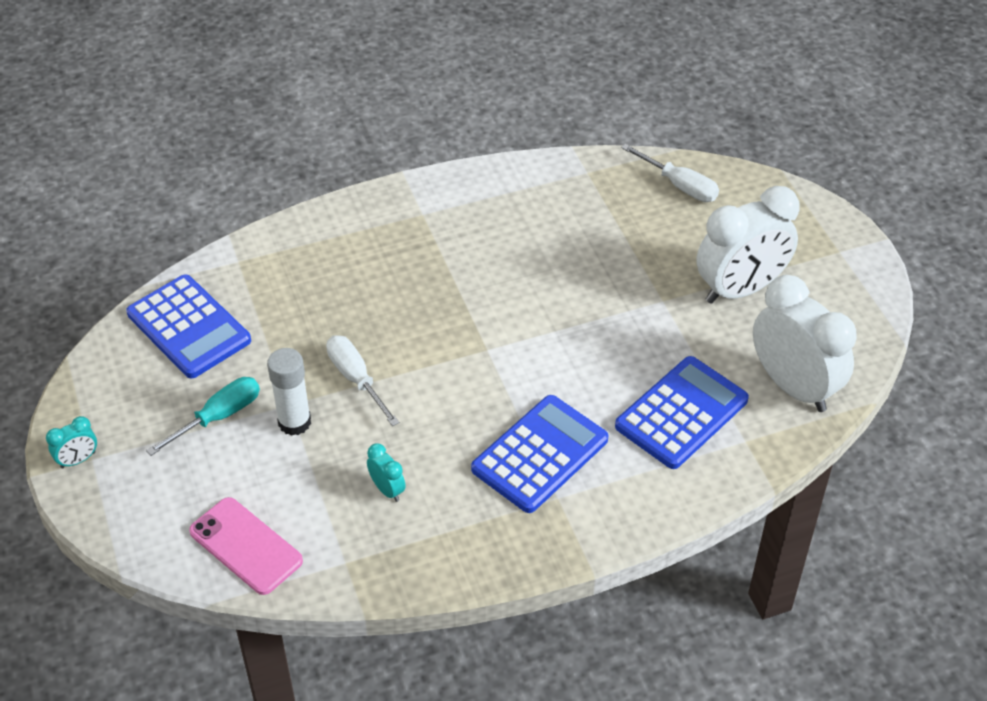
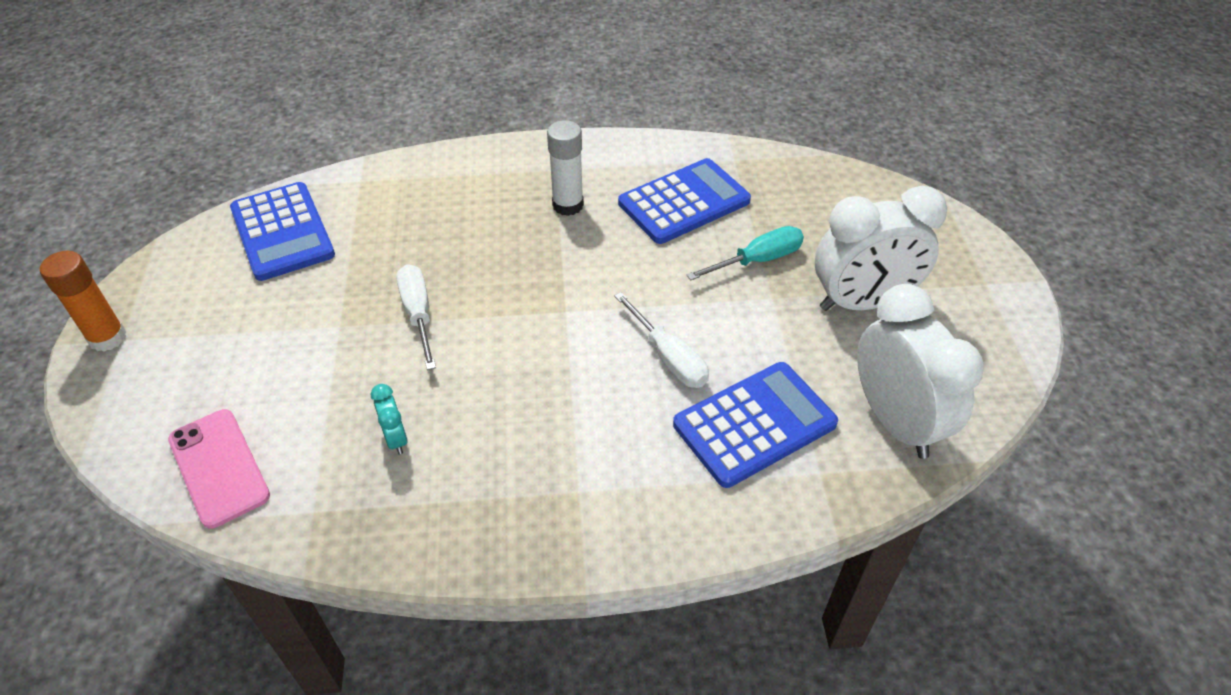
camera: 15 degrees right, 0 degrees up
(78, 460) = (107, 338): turquoise clock -> orange glue stick
(218, 417) = (264, 324): turquoise screwdriver -> turquoise screwdriver (758, 260)
(294, 422) = (335, 345): white glue stick -> white glue stick (568, 205)
(540, 454) = (577, 436): blue calculator -> blue calculator (684, 202)
(679, 185) = (826, 188): white screwdriver -> white screwdriver (669, 357)

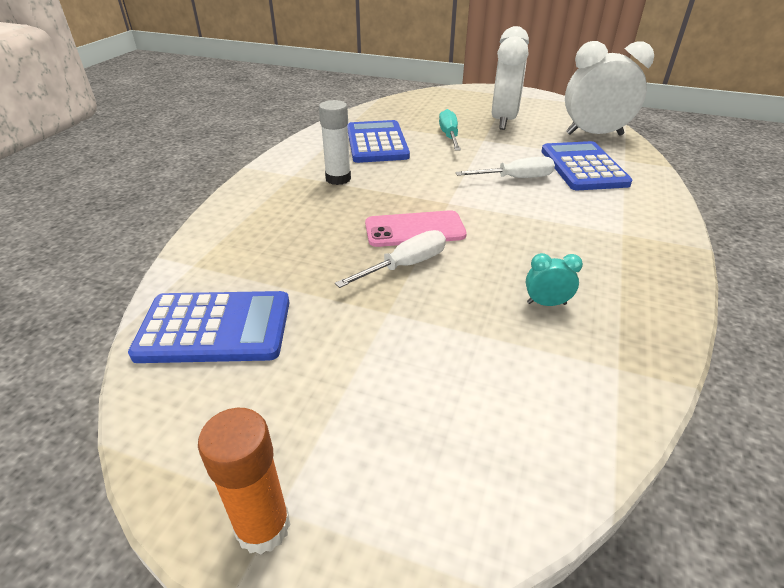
camera: 65 degrees left, 10 degrees down
(219, 467) = (544, 431): pink phone -> pink phone (415, 230)
(418, 314) = (405, 265): white screwdriver -> white screwdriver turned 135 degrees clockwise

